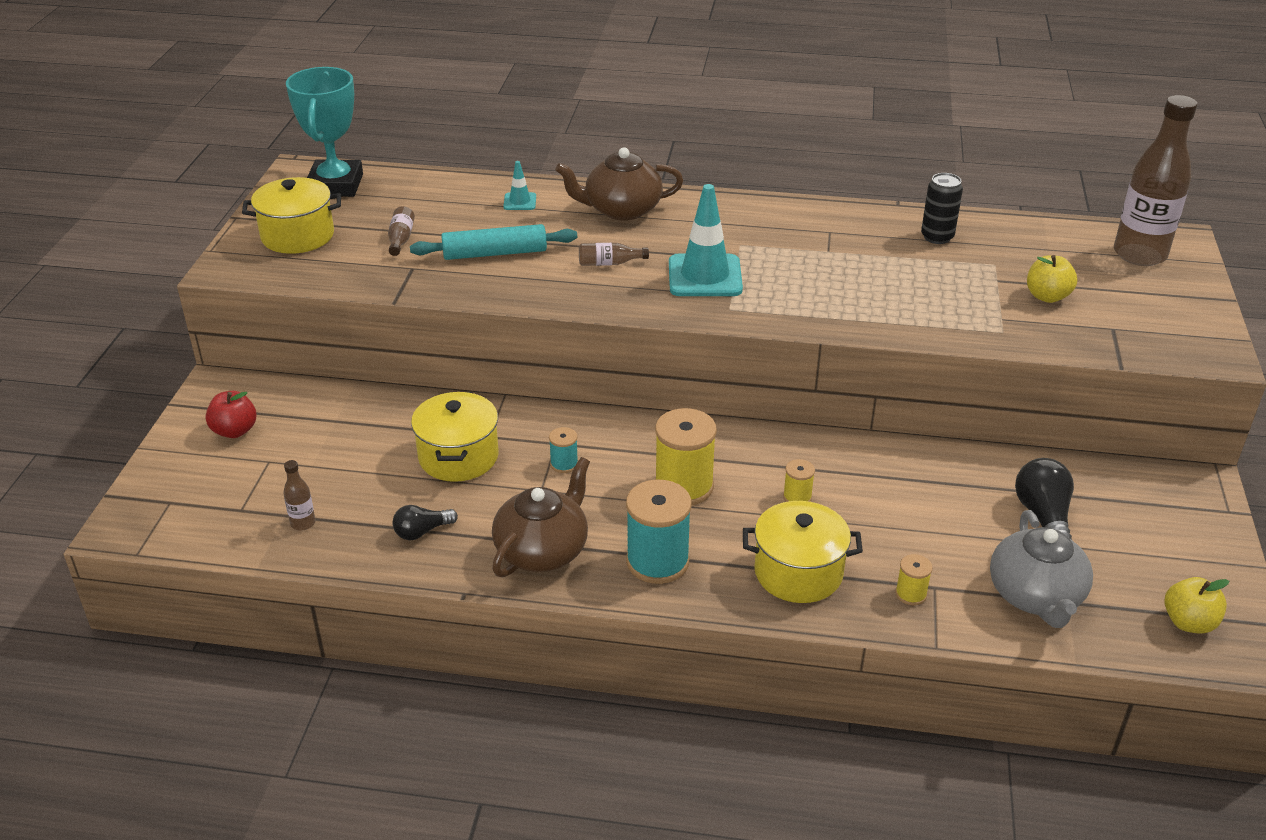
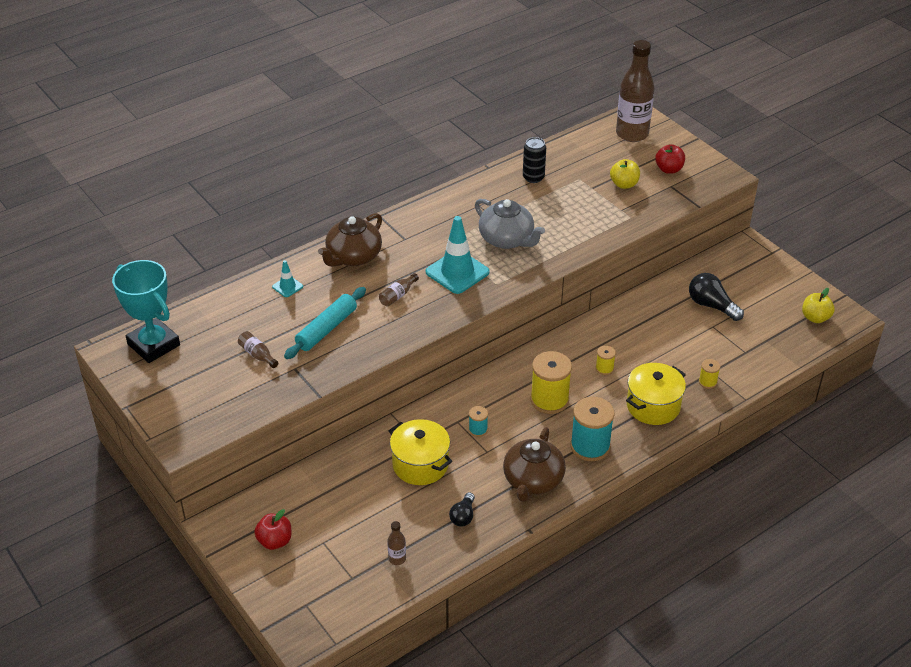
camera: 45 degrees left, 5 degrees up
(298, 236) = (190, 393): yellow pot -> none
(543, 550) = (533, 481): brown teapot -> brown teapot turned 150 degrees counterclockwise
(1035, 596) = (752, 347): grey teapot -> grey teapot (507, 239)
(1137, 311) = (669, 169): none -> red apple

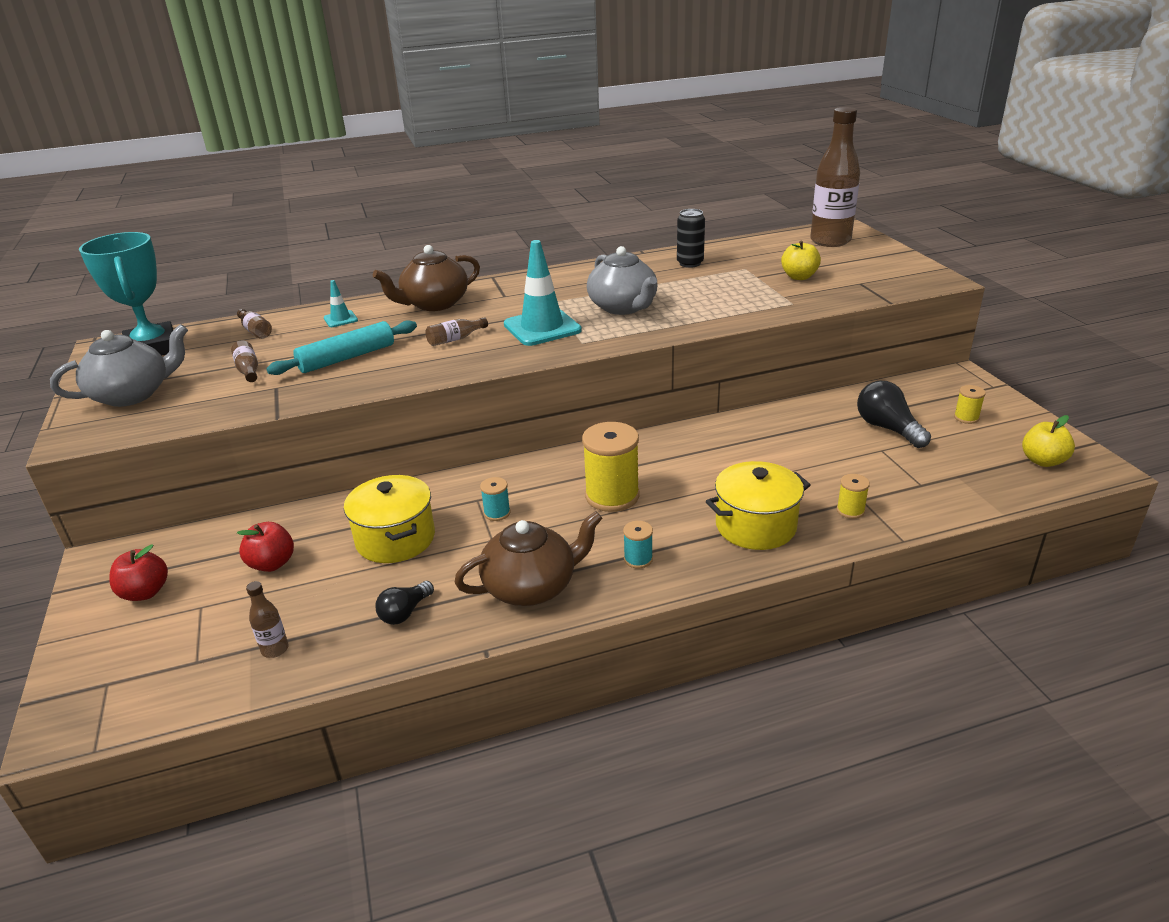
camera: 20 degrees right, 10 degrees down
(186, 395) = (133, 394): none -> grey teapot
(226, 311) = (255, 331): none -> brown bottle
(533, 481) = (531, 586): brown teapot -> brown teapot turned 150 degrees counterclockwise
(590, 446) = (638, 559): turquoise spool -> turquoise spool, size x0.48
(604, 368) = (706, 473): yellow spool -> yellow spool (966, 417)
(669, 169) = (864, 270): red apple -> red apple (272, 564)

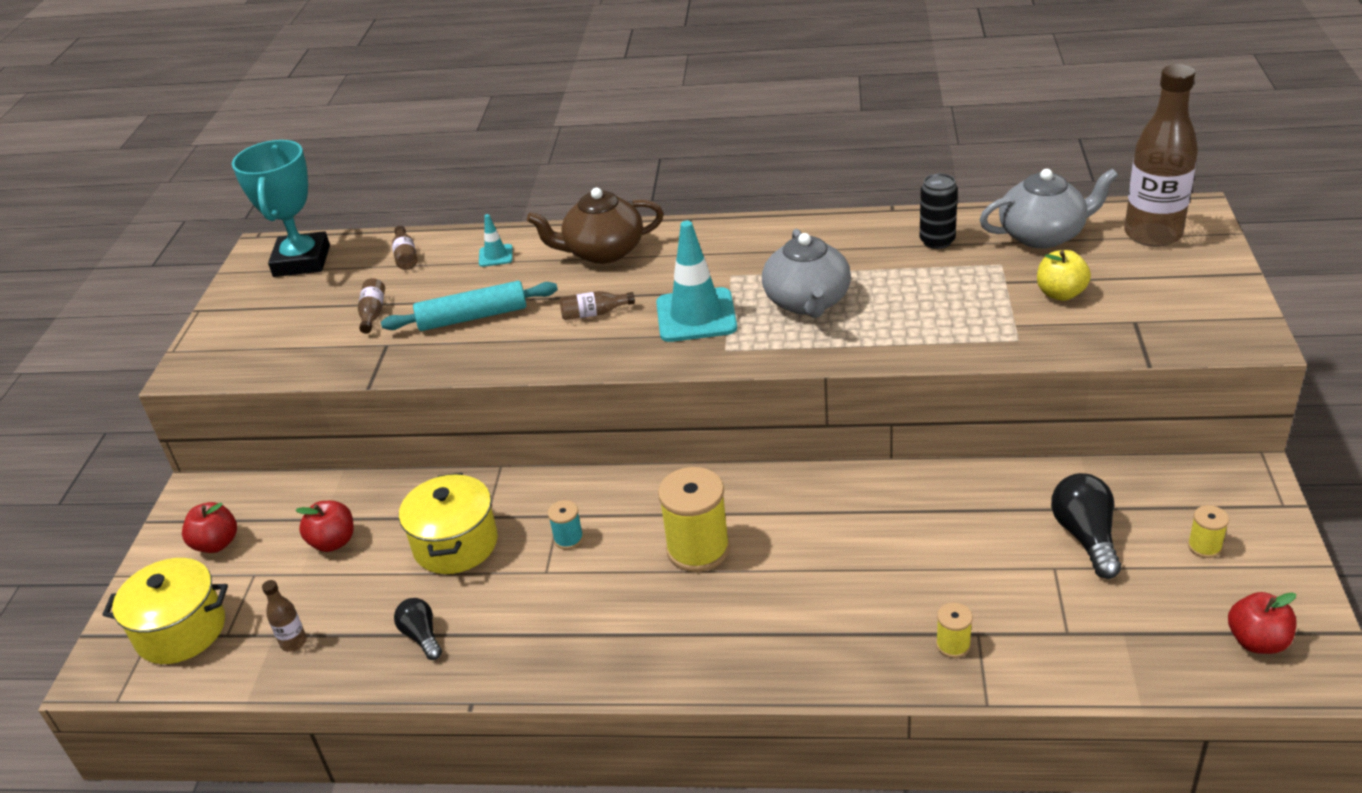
camera: 25 degrees right, 5 degrees up
(133, 394) = (258, 323): grey teapot -> grey teapot (1043, 235)
(405, 612) = (422, 636): black light bulb -> black light bulb turned 90 degrees clockwise
(531, 586) = (552, 642): brown teapot -> none
(638, 559) = (677, 640): turquoise spool -> none
(755, 526) = (829, 634): yellow pot -> yellow pot (181, 630)
(1043, 461) = (1257, 641): yellow apple -> red apple

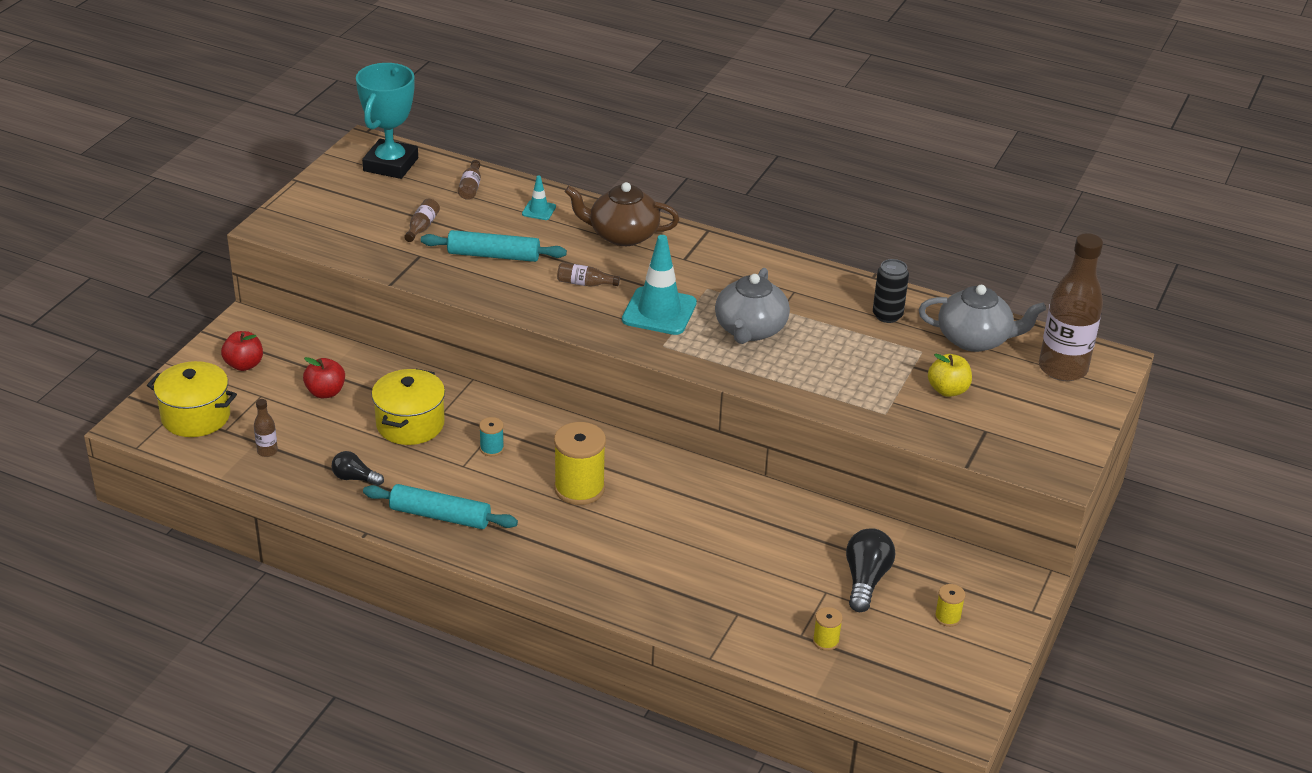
camera: 15 degrees right, 0 degrees up
(422, 636) = (355, 478): black light bulb -> black light bulb turned 60 degrees counterclockwise
(553, 645) = (440, 516): none -> turquoise rolling pin
(953, 645) = (714, 614): yellow spool -> yellow spool (826, 641)
(1257, 641) = (930, 689): red apple -> none

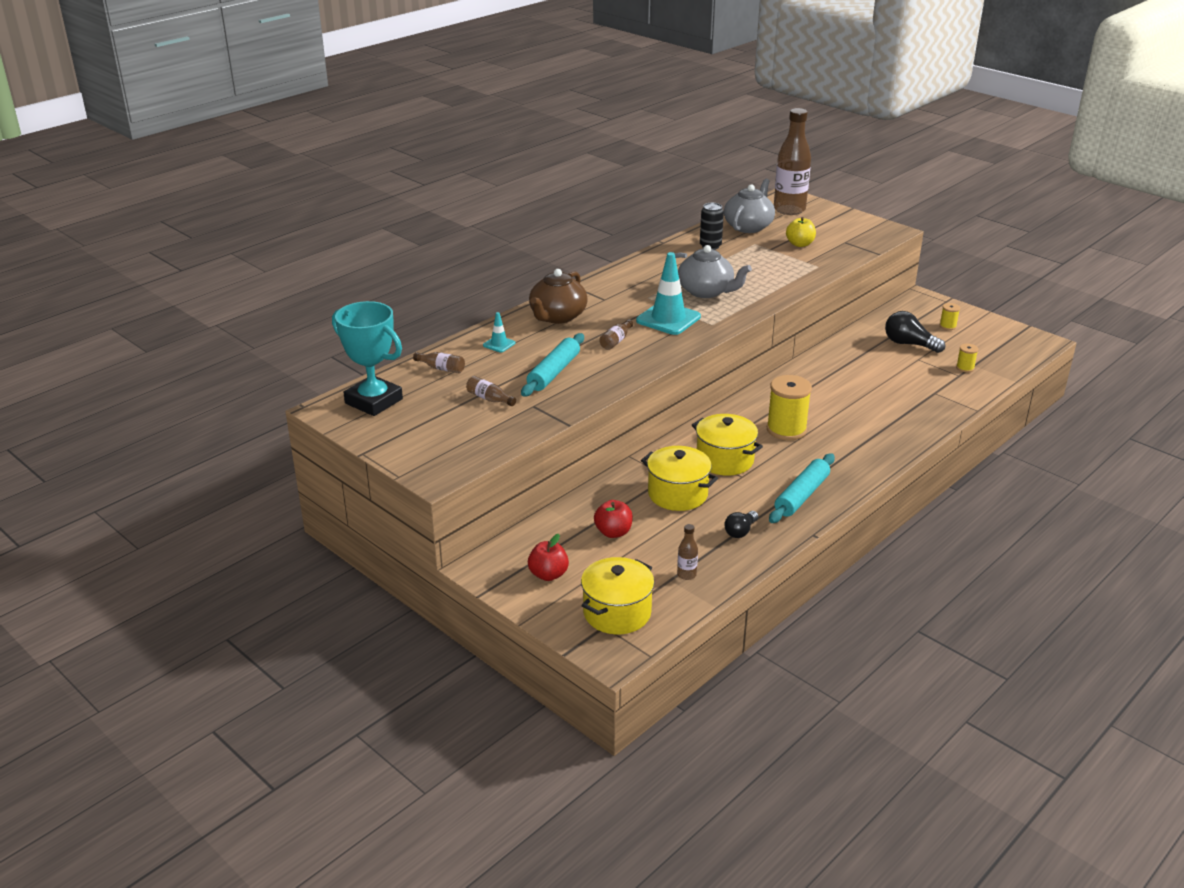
camera: 70 degrees left, 5 degrees down
(492, 448) = (725, 460): turquoise spool -> yellow pot

